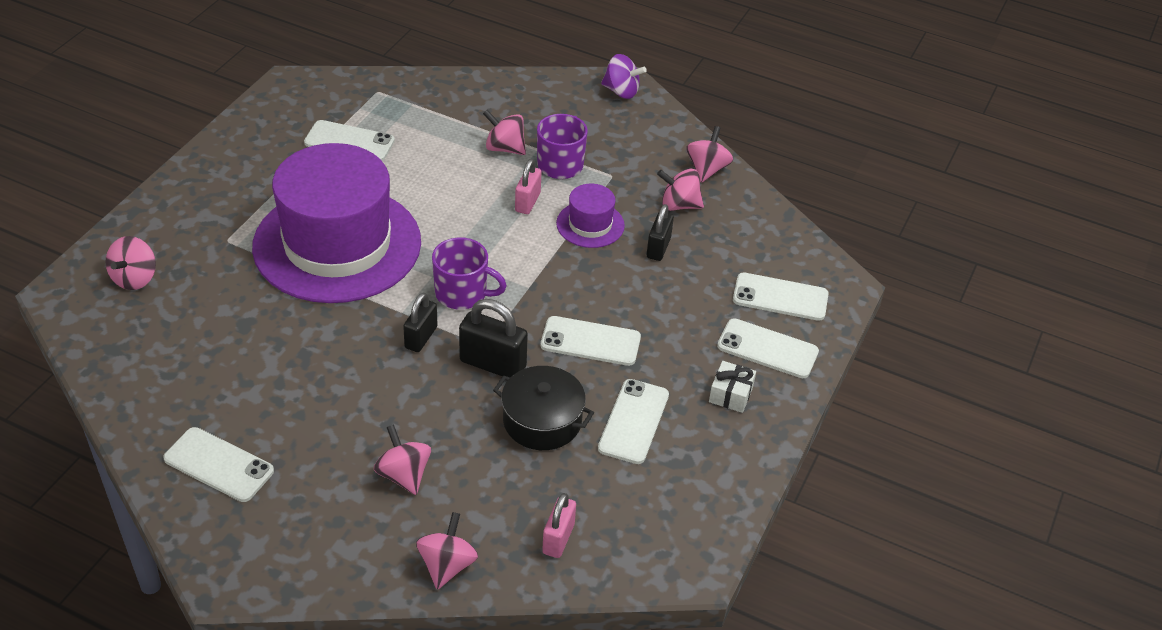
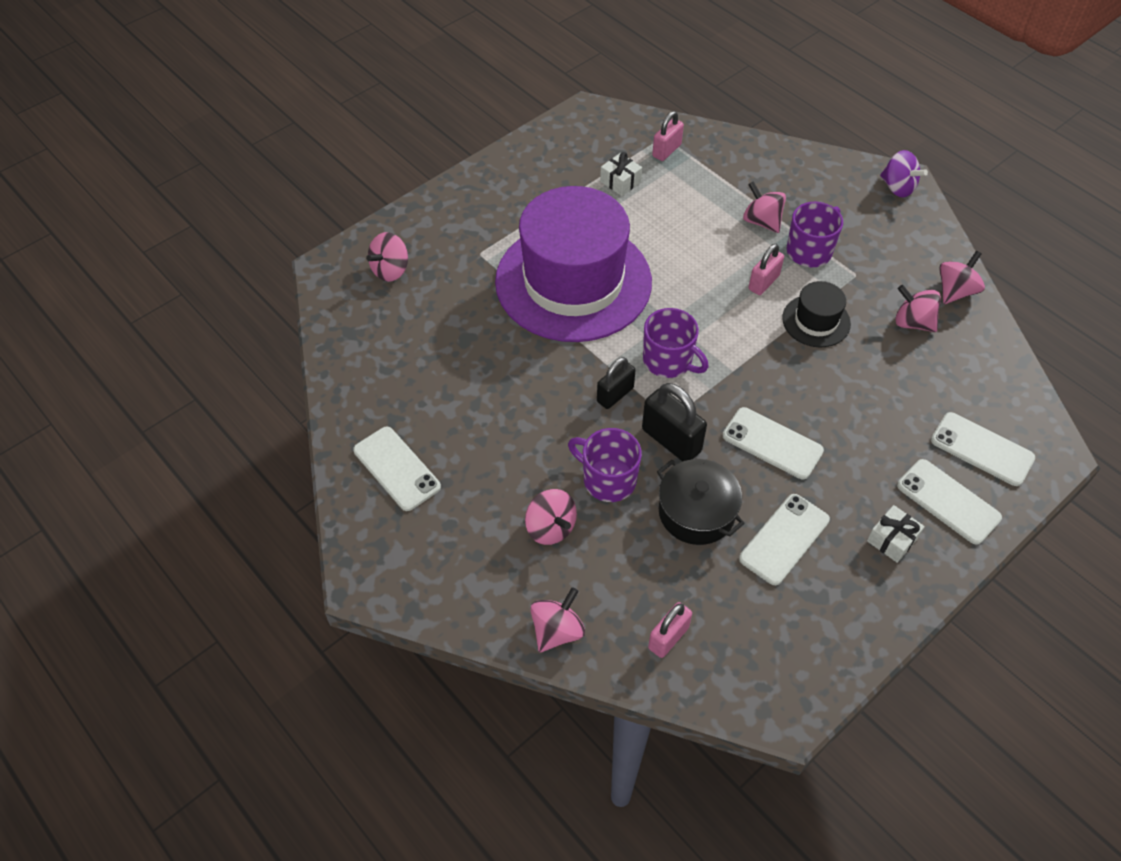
camera: 25 degrees right, 10 degrees up
(349, 142) = (620, 182): white phone -> white gift
(385, 103) = (666, 150): none -> pink padlock
(403, 475) = (550, 528): pink spinning top -> pink spinning top turned 150 degrees clockwise
(444, 416) = (607, 479): none -> purple mug
(590, 224) = (816, 321): purple hat -> black hat
(658, 248) = (875, 363): black padlock -> none

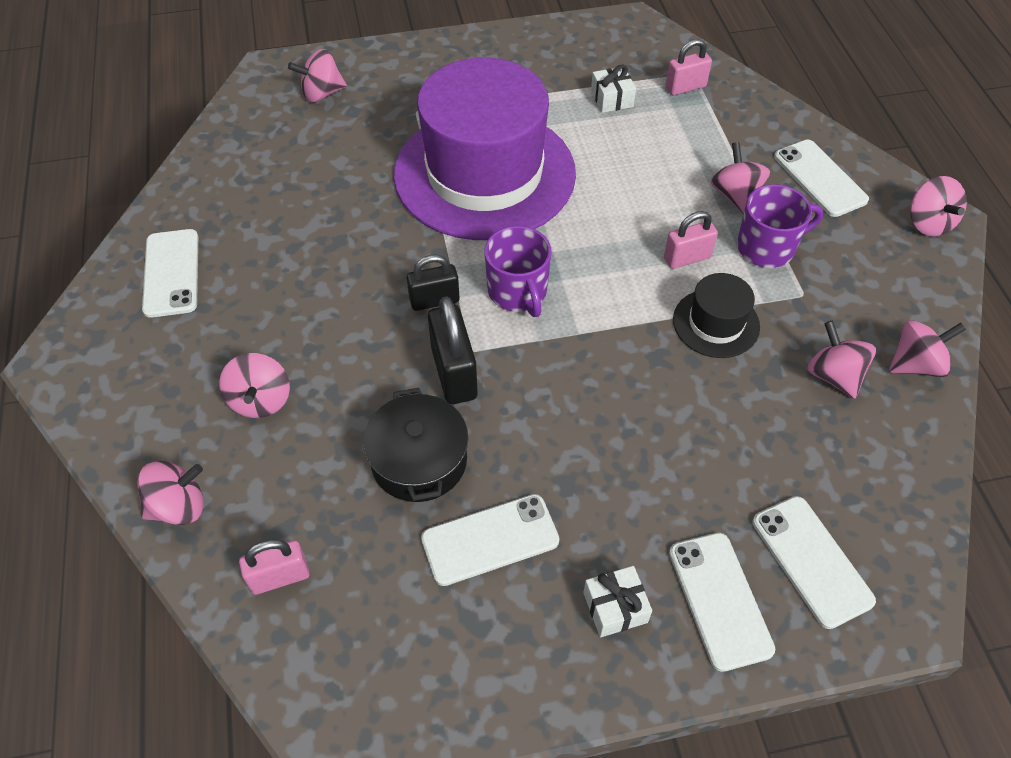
camera: 30 degrees right, 0 degrees up
(607, 479) = (356, 381): purple mug -> none
(772, 443) = (560, 429): white phone -> white phone (820, 178)
(898, 187) = (928, 223): purple spinning top -> pink spinning top

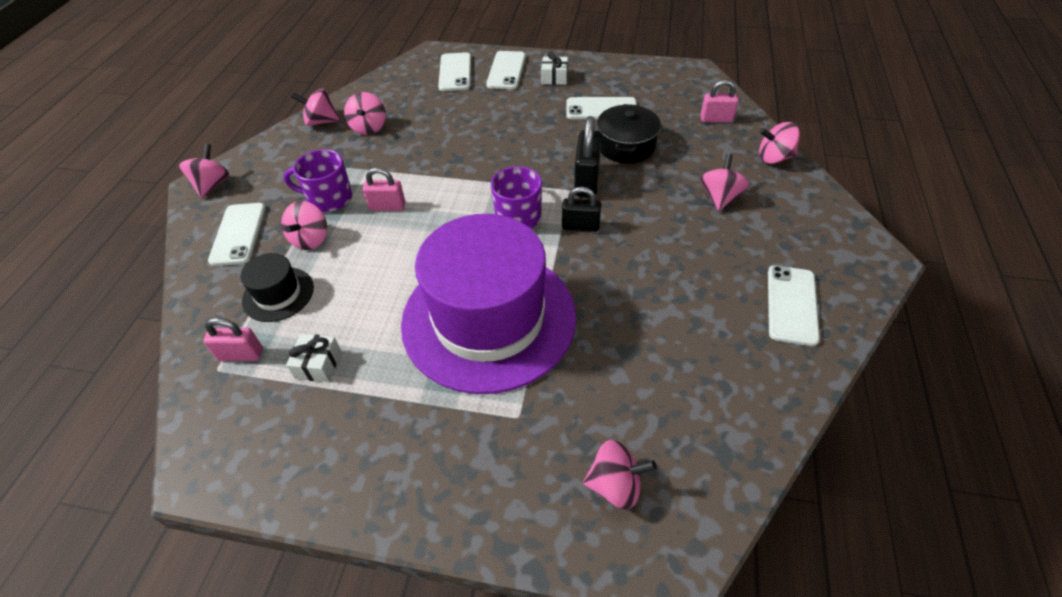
camera: 155 degrees left, 5 degrees down
(716, 323) = (406, 166): black hat -> black hat (278, 294)

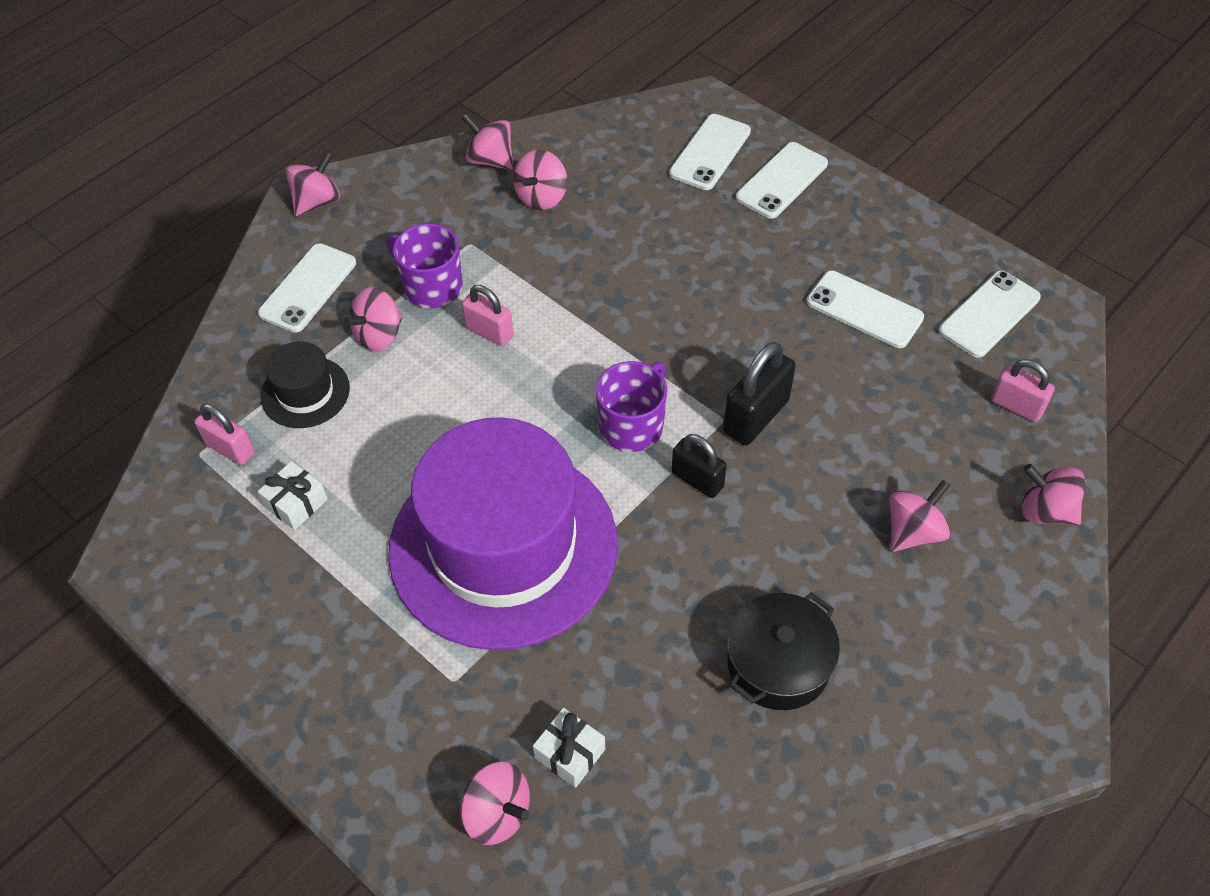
camera: 30 degrees right, 5 degrees up
(554, 78) = (839, 224): white gift -> white gift (570, 753)
(626, 146) = (851, 388): black pot -> black pot (778, 663)
(791, 305) = (873, 730): white phone -> white phone (989, 314)

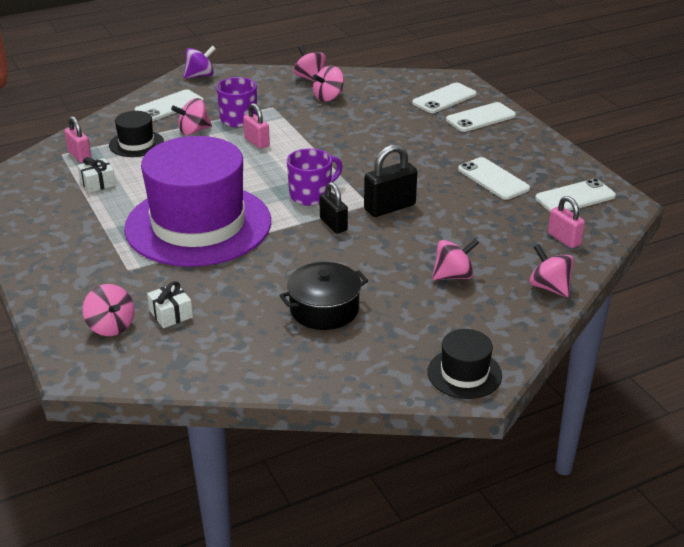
camera: 20 degrees right, 20 degrees down
(317, 201) = (200, 76): pink spinning top -> purple spinning top
(1024, 723) = (464, 373): none -> black hat

